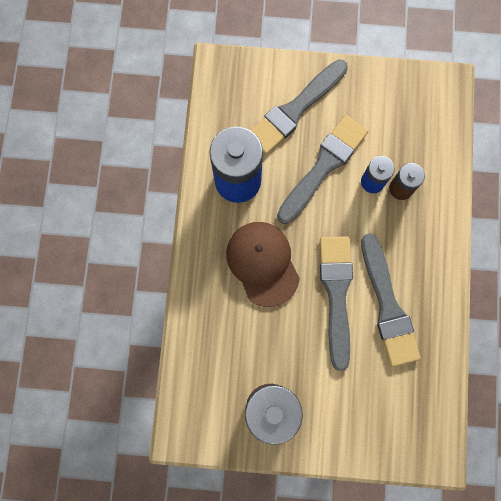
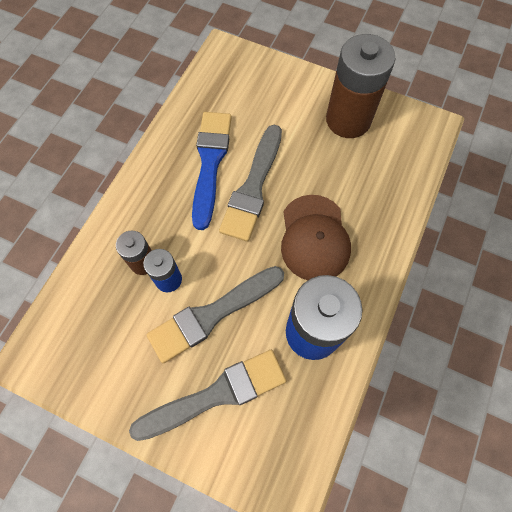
camera: 160 degrees left, 10 degrees down
(388, 306) = (210, 163): grey brush -> blue brush

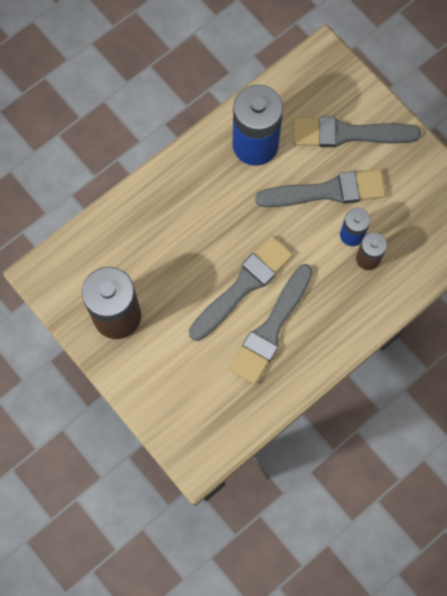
camera: 155 degrees left, 5 degrees up
(210, 163) = (271, 328): blue brush -> grey brush
(314, 238) = (213, 216): brown cap -> none

